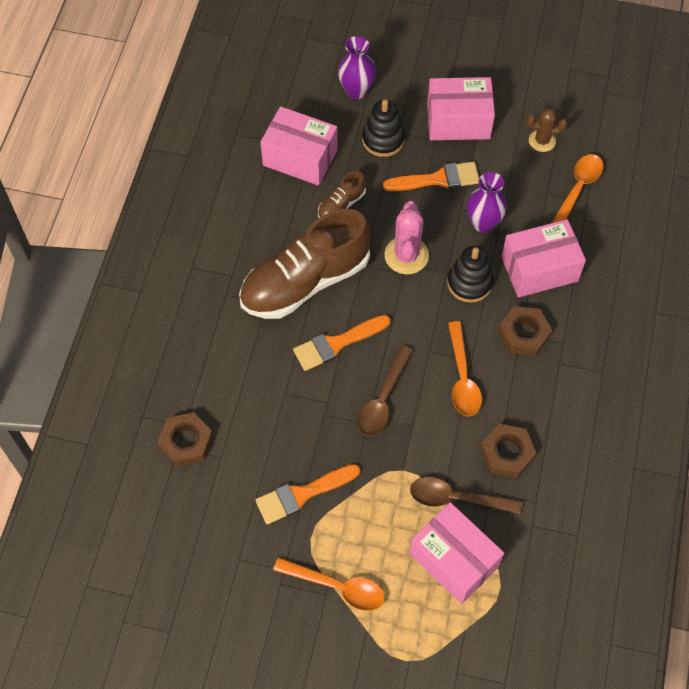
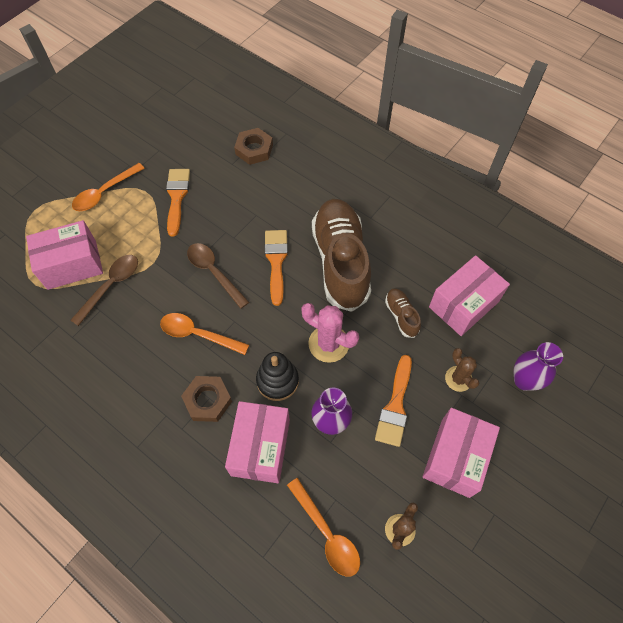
camera: 115 degrees right, 0 degrees up
(383, 139) = (458, 379): black stacking toy -> brown cactus
(507, 453) = (120, 336): brown nut -> none

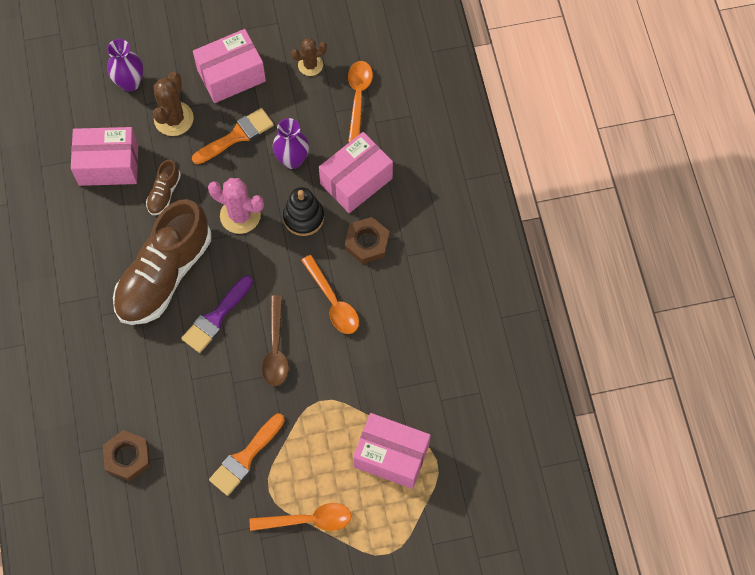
camera: 140 degrees left, 5 degrees up
(111, 286) = (372, 405): brown spoon -> none
(276, 261) = (216, 317): orange brush -> purple brush
(328, 344) = (240, 215): pink cactus -> pink cactus turned 45 degrees counterclockwise
(458, 379) = (173, 119): brown cactus -> brown cactus, size x1.54

